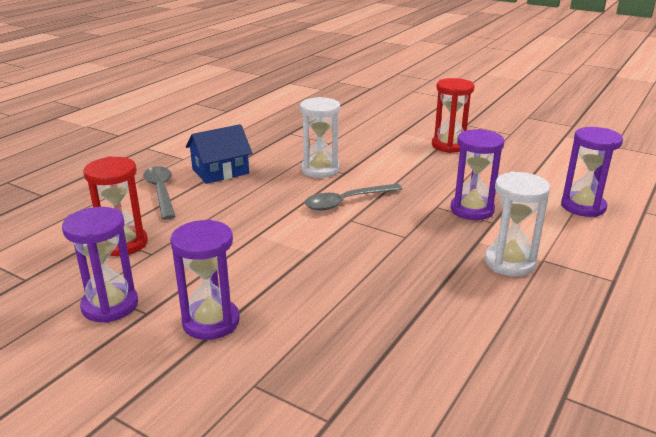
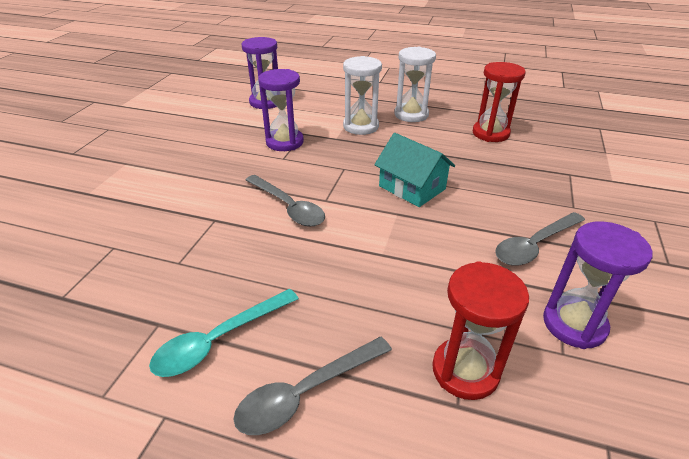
camera: 105 degrees left, 10 degrees up
(211, 322) = (534, 245): purple hourglass -> grey spoon
(220, 171) = (219, 340): blue house -> turquoise spoon
(320, 170) = (207, 239): white hourglass -> white hourglass (411, 114)
(351, 270) = (412, 187): none -> turquoise house
(449, 145) = (136, 159): red hourglass -> red hourglass (490, 133)

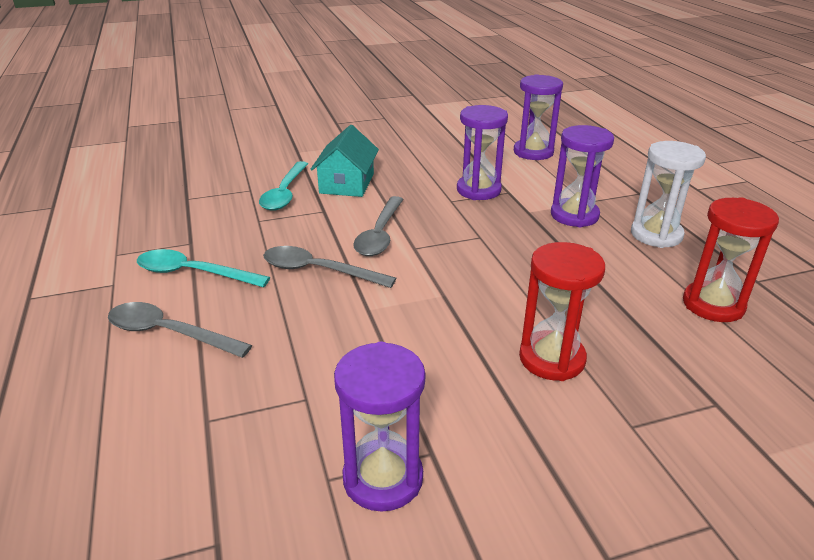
camera: 55 degrees right, 5 degrees down
(153, 229) = (285, 193): none -> turquoise spoon
(361, 126) = (574, 215): white hourglass -> purple hourglass
(412, 187) = (501, 288): turquoise house -> turquoise house (347, 183)
(465, 370) = (251, 412): red hourglass -> red hourglass (552, 359)
(534, 245) = (499, 410): grey spoon -> grey spoon (319, 271)

